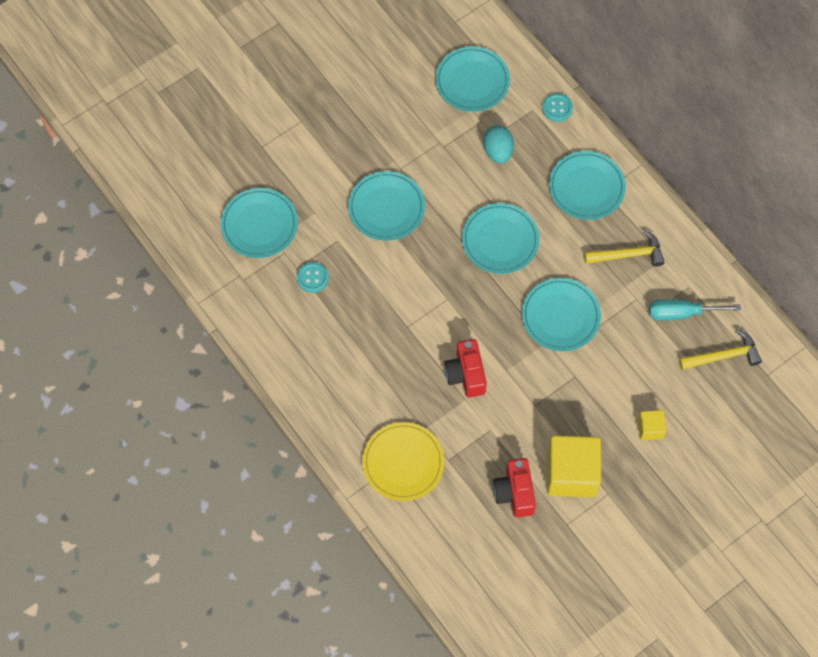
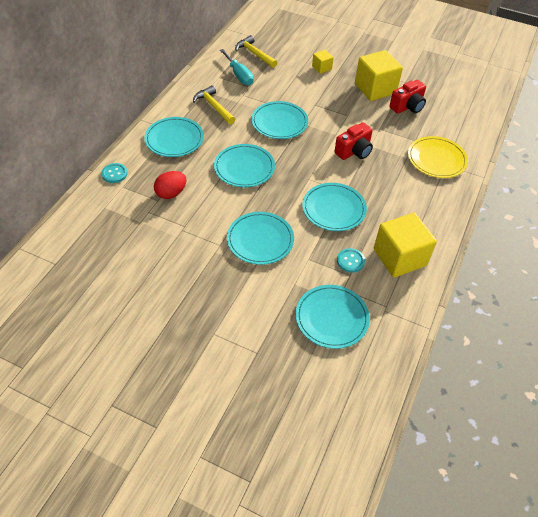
camera: 120 degrees left, 15 degrees down
(290, 328) = (399, 257): none -> yellow cube
(472, 81) = (113, 230): turquoise plate -> turquoise plate (334, 209)
(497, 151) = (171, 193): turquoise egg -> red egg

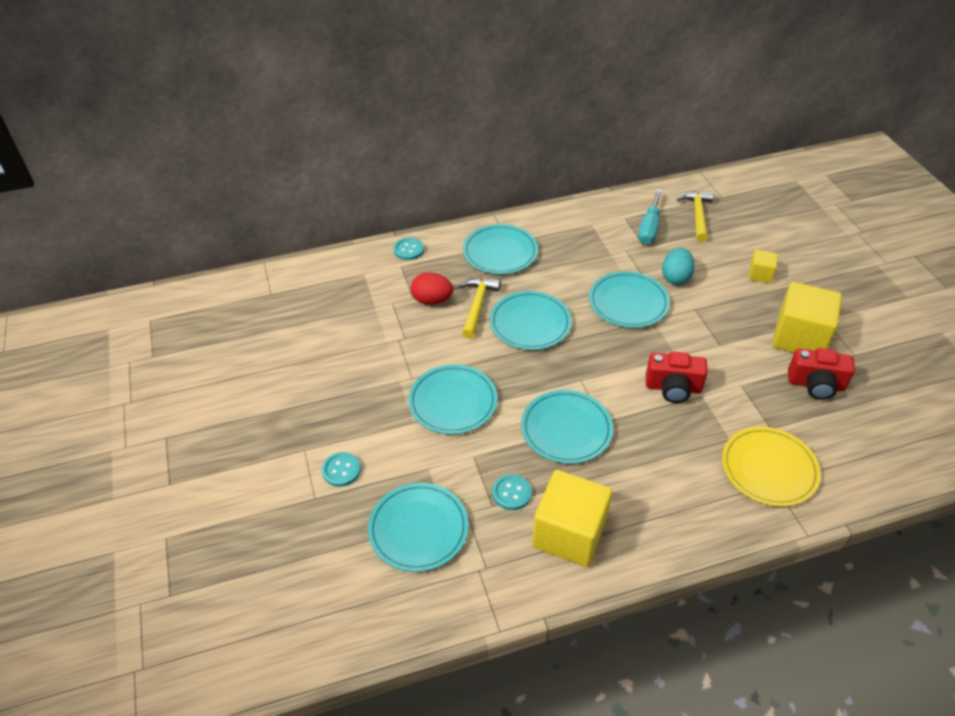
camera: 50 degrees right, 5 degrees down
(214, 106) = (580, 244): yellow hammer -> yellow hammer (477, 306)
(250, 325) = (341, 470): none -> turquoise button
(285, 94) = (675, 277): none -> turquoise egg

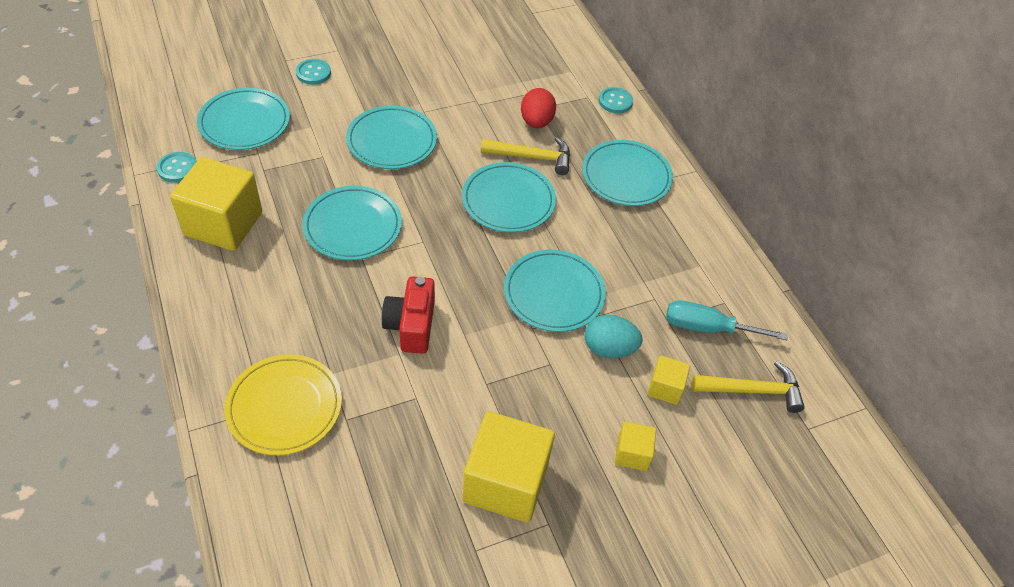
camera: 80 degrees right, 5 degrees up
(512, 493) = (276, 183): turquoise button -> turquoise button (177, 168)
(704, 254) = (665, 388): none -> yellow cube
(816, 384) = (418, 486): red camera -> none

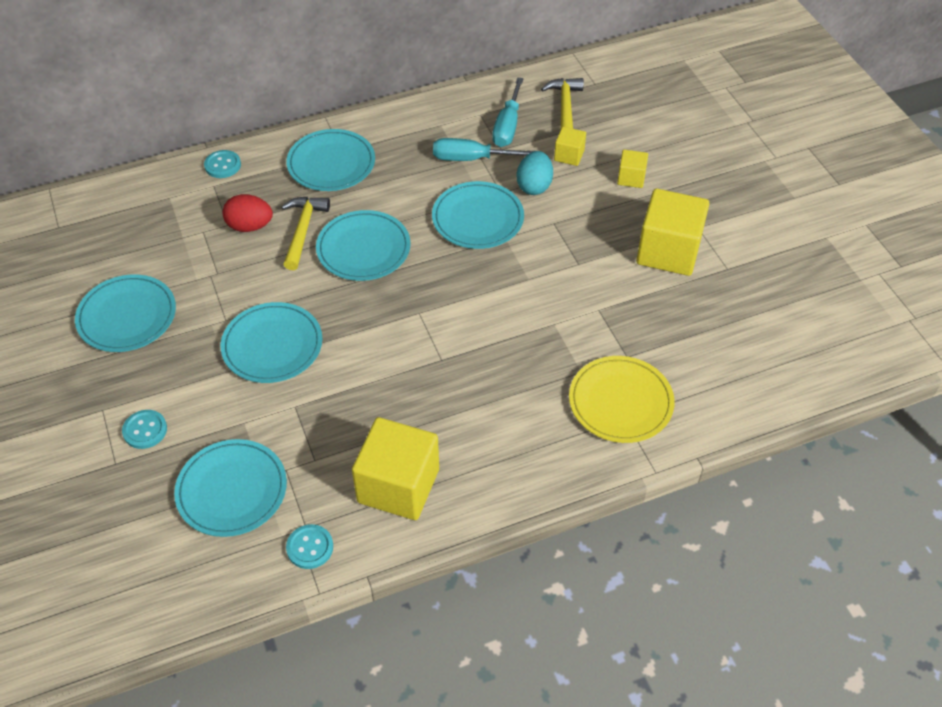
camera: 85 degrees left, 0 degrees up
(352, 226) = (400, 370): turquoise plate -> turquoise plate (127, 316)
(411, 326) = (522, 316): red camera -> none
(647, 290) = (470, 159): none -> turquoise screwdriver

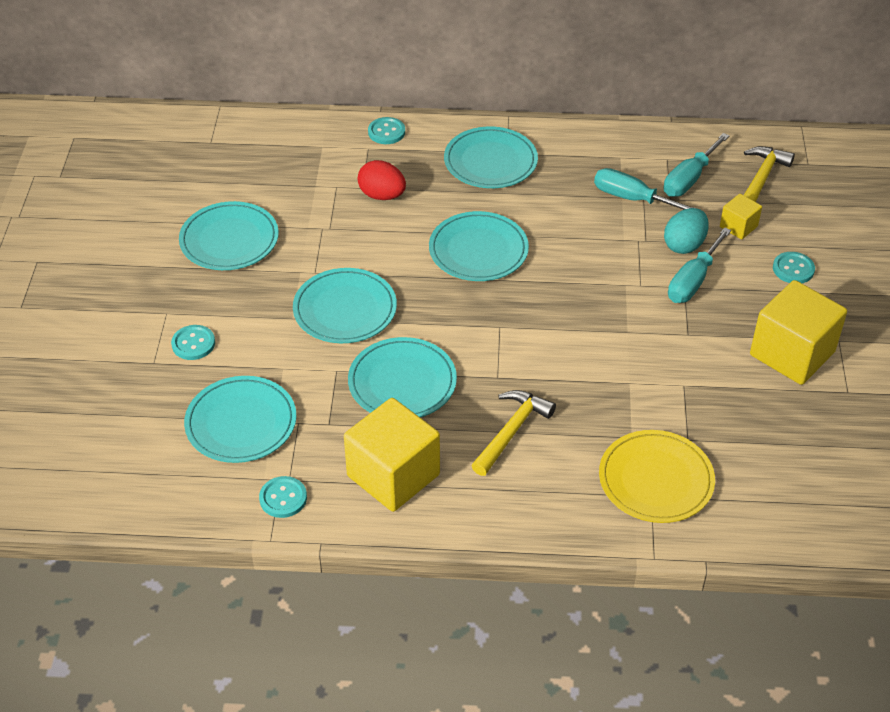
camera: 25 degrees right, 5 degrees down
(303, 230) = (429, 215): yellow hammer -> yellow hammer (511, 431)
(478, 218) = (608, 258): turquoise plate -> turquoise plate (402, 382)
(558, 215) = (693, 281): none -> turquoise screwdriver
(631, 178) = (793, 269): yellow cube -> turquoise button

